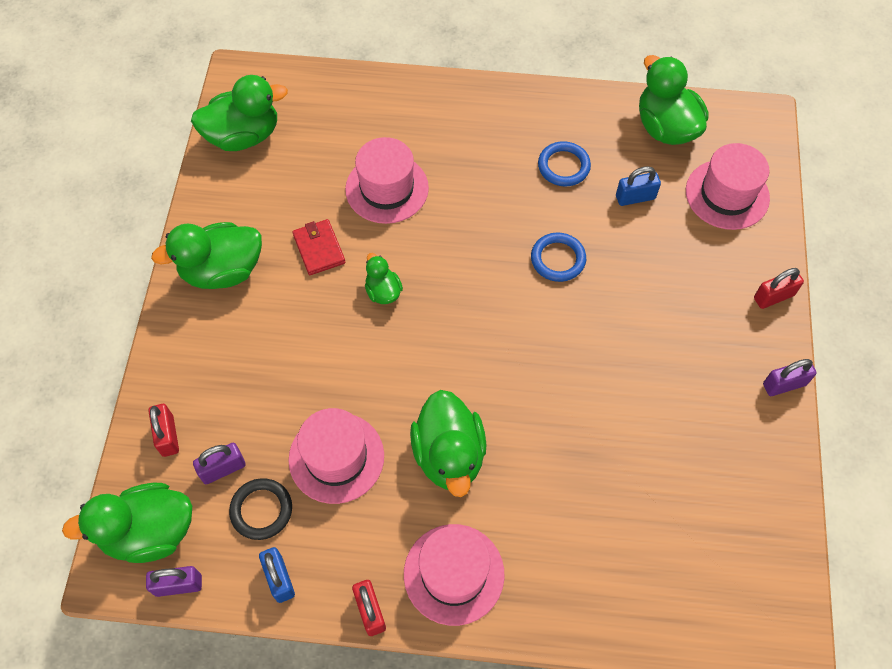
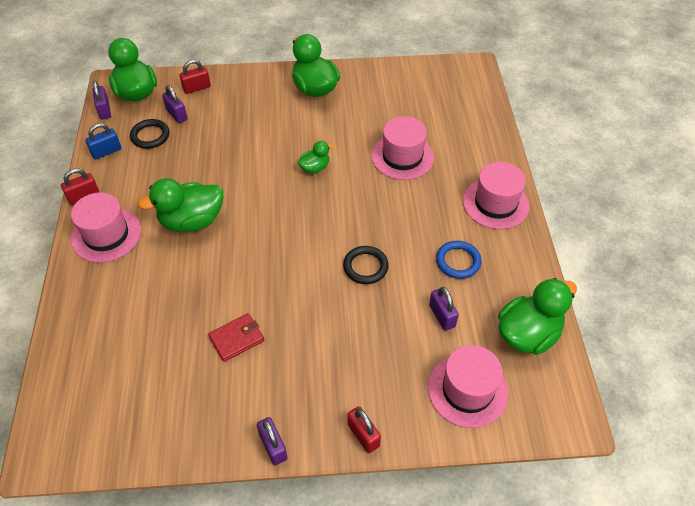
camera: 80 degrees right, 10 degrees down
(243, 136) = (423, 78): green duck -> none
(319, 249) = (342, 130): red wallet -> red wallet (237, 339)
(336, 457) = (187, 164): pink hat -> pink hat (495, 203)
(558, 259) = (365, 267): blue ring -> black ring
(635, 197) = (442, 316): blue padlock -> purple padlock

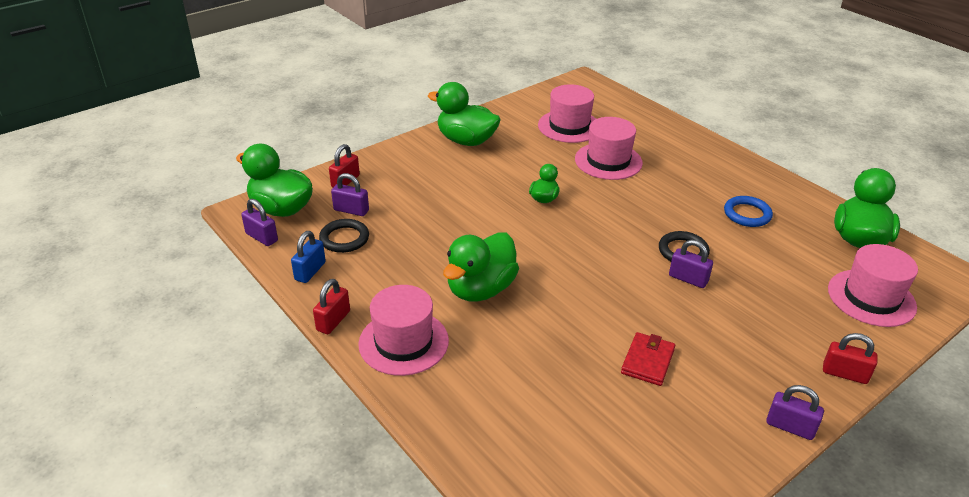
camera: 35 degrees left, 15 degrees down
(442, 316) = (786, 257): purple padlock -> purple padlock (688, 279)
(495, 203) = (721, 163): pink hat -> pink hat (569, 126)

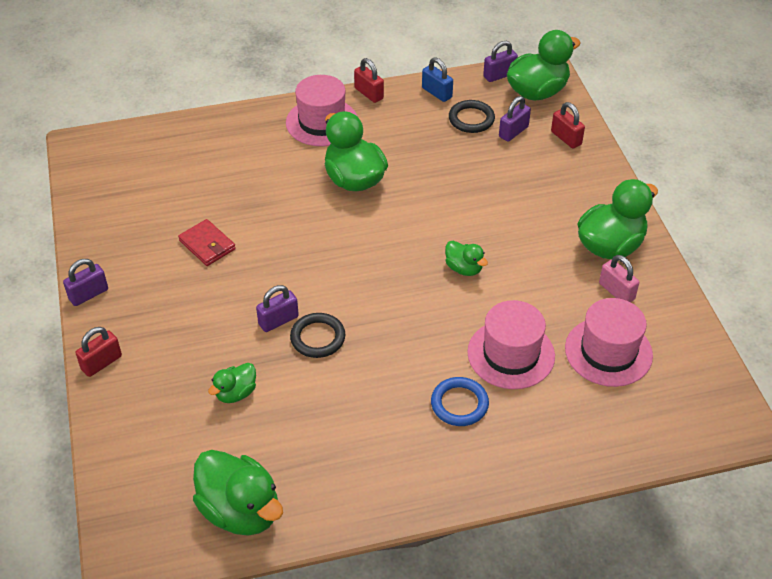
camera: 115 degrees right, 10 degrees up
(511, 131) = (616, 291): none -> pink padlock
(747, 214) = (342, 430): blue ring -> blue ring (459, 404)
(778, 276) = (236, 393): none -> green duck
(871, 298) = (158, 451): pink hat -> none

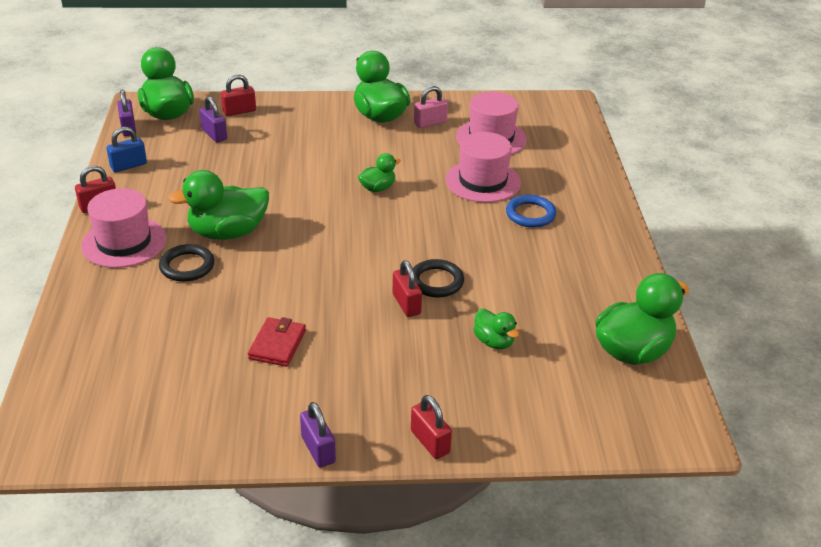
camera: 80 degrees left, 10 degrees down
(207, 245) = (277, 344): red wallet -> red wallet turned 45 degrees counterclockwise
(278, 320) = (406, 304): purple padlock -> red padlock
(471, 119) = (182, 153): black ring -> black ring (187, 266)

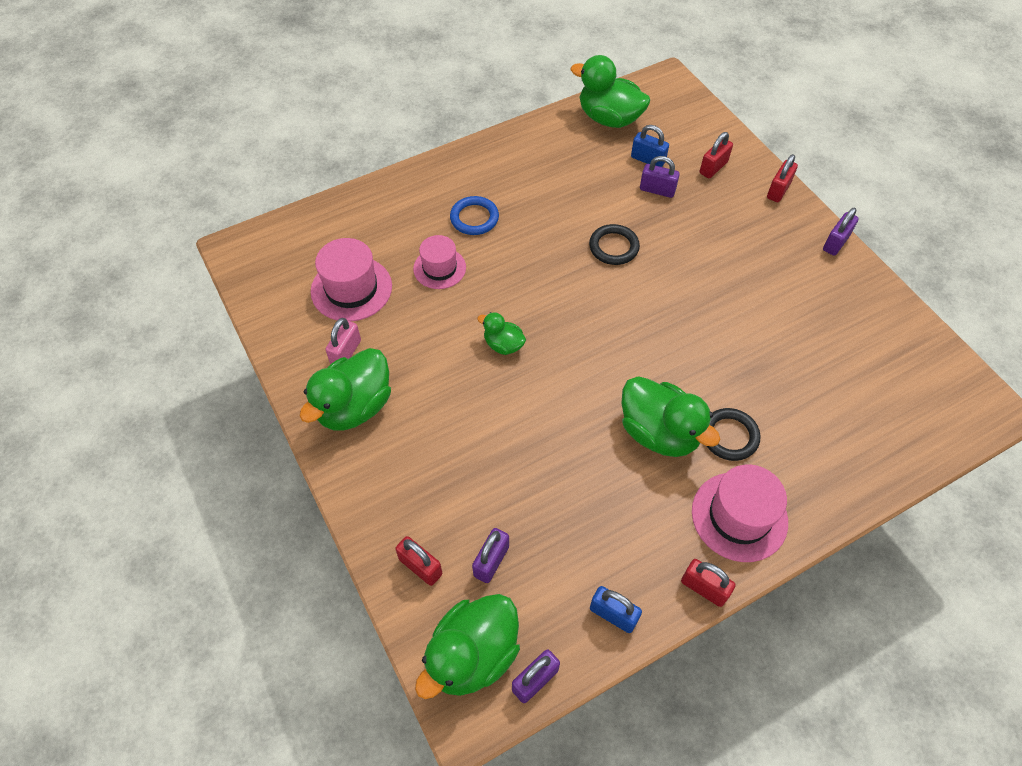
camera: 115 degrees left, 20 degrees up
(277, 344) = (765, 314): red wallet -> none
(406, 304) = (655, 255): red padlock -> red padlock (713, 167)
(430, 123) = (346, 352): pink padlock -> pink padlock turned 75 degrees clockwise
(483, 181) = (439, 268): pink hat -> pink hat, size x0.66
(494, 342) = (657, 190): green duck -> purple padlock
(545, 354) = (648, 160): none -> blue padlock

